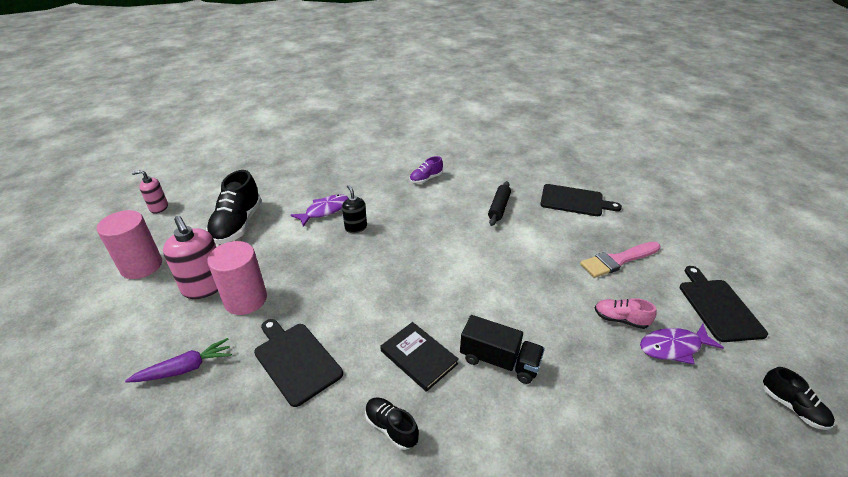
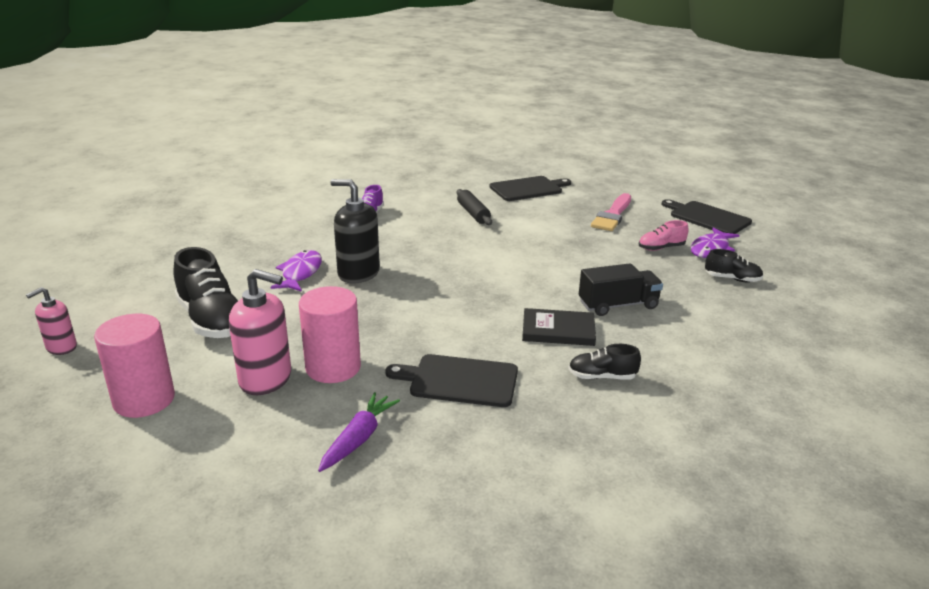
camera: 40 degrees left, 10 degrees down
(356, 227) = (358, 273): black soap dispenser -> black soap dispenser, size x1.69
(792, 407) = (804, 250): black shoe -> black shoe (732, 279)

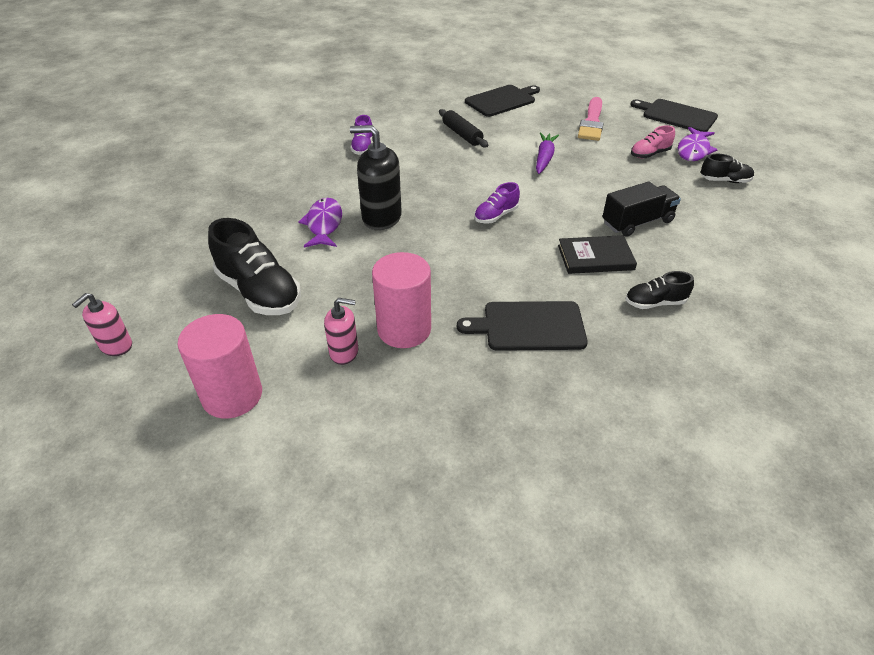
camera: 10 degrees left, 15 degrees up
(266, 379) = (344, 352): pink soap dispenser -> pink soap dispenser, size x0.59
(358, 438) = (463, 406): purple carrot -> purple carrot (544, 158)
(473, 284) = (496, 216): none -> purple shoe

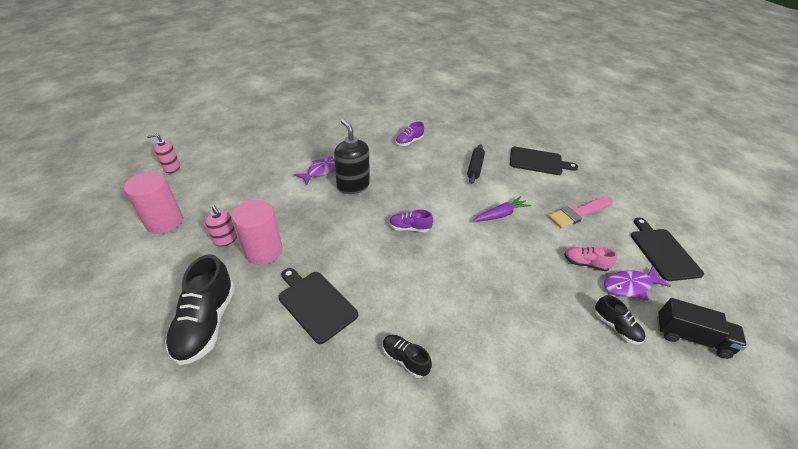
camera: 45 degrees right, 0 degrees up
(259, 292) = (247, 183): black shoe -> black shoe (206, 323)
(595, 257) = (421, 299): black book -> none
(637, 222) = (489, 300): black truck -> black truck (691, 337)

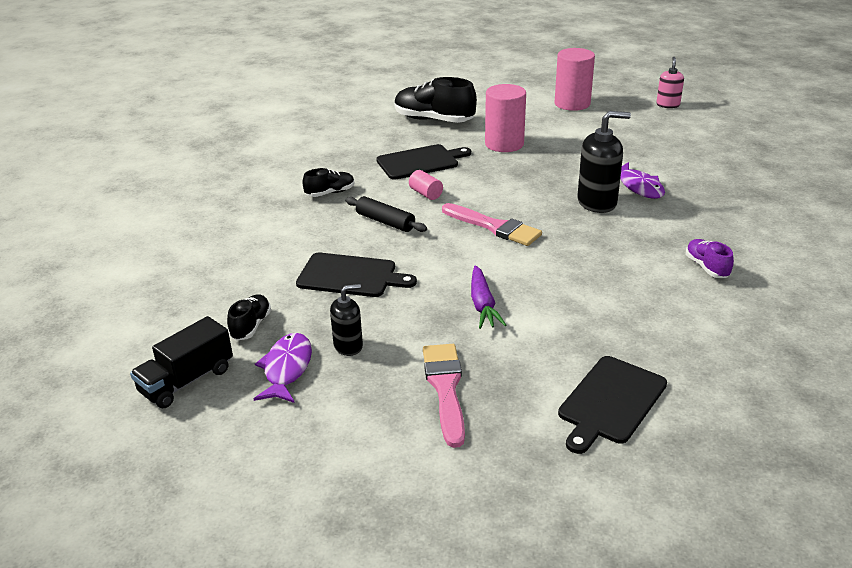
camera: 115 degrees right, 10 degrees down
(225, 240) = (531, 128): pink soap dispenser -> none
(376, 281) = (426, 194): none -> pink cylinder
(409, 228) = (494, 227): purple shoe -> pink brush
(475, 167) = (610, 316): black rolling pin -> black rolling pin (385, 222)
(585, 263) = (348, 346): pink shoe -> black soap dispenser
(616, 327) = (251, 326): black shoe -> black shoe turned 120 degrees clockwise
(662, 252) = (310, 444): black cutting board -> black cutting board (351, 276)

